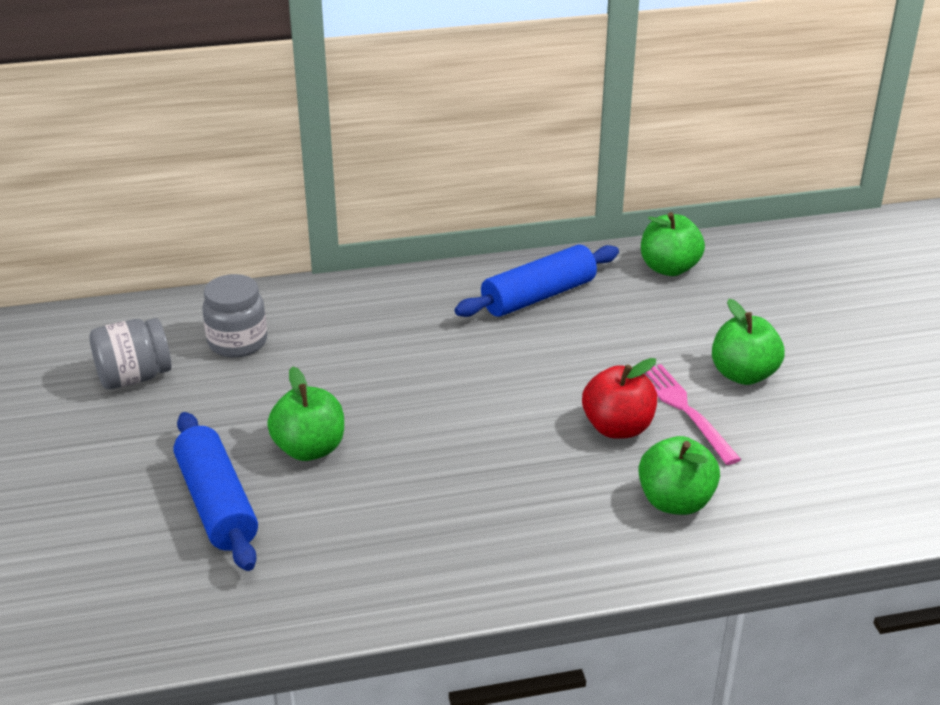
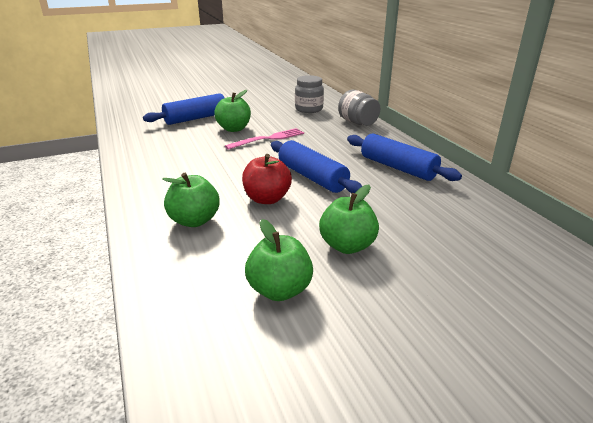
camera: 80 degrees right, 5 degrees down
(134, 377) = (276, 98): grey jar -> grey jar (357, 122)
(554, 377) = (312, 177): none -> blue rolling pin
(669, 268) = (475, 211): green apple -> green apple (279, 290)
(684, 409) = (294, 221): pink fork -> pink fork (269, 139)

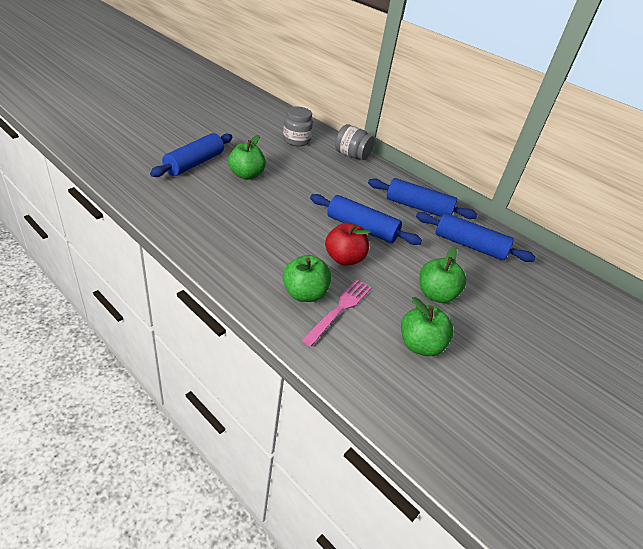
camera: 30 degrees left, 10 degrees up
(269, 139) = (290, 185): pink fork -> pink fork (340, 309)
(436, 207) = (469, 245): none -> blue rolling pin

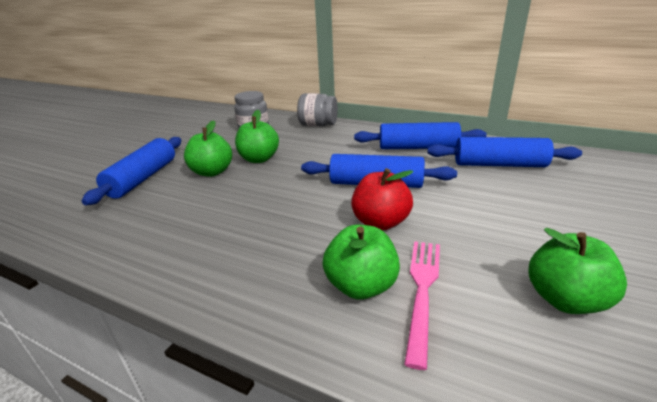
camera: 10 degrees left, 10 degrees down
(436, 294) = (517, 226): green apple -> green apple (259, 159)

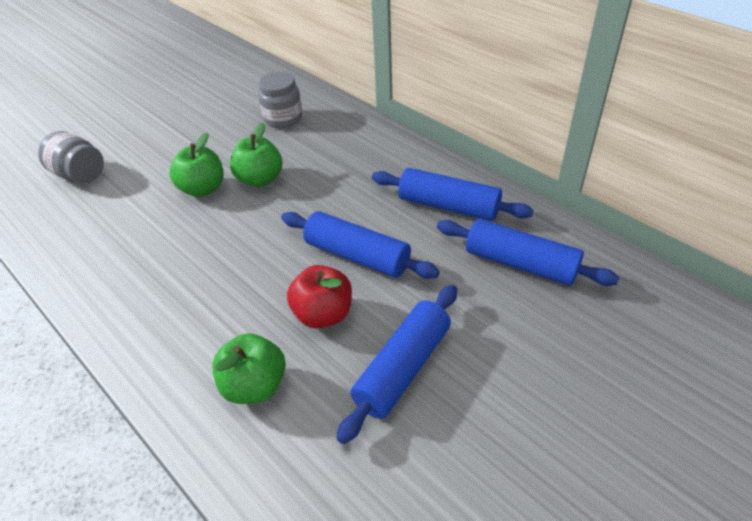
camera: 20 degrees right, 15 degrees up
(143, 178) = (134, 181): blue rolling pin -> blue rolling pin (403, 368)
(318, 125) = (360, 131): grey jar -> grey jar (80, 175)
(422, 289) = (303, 407): pink fork -> none
(565, 299) = (419, 461): green apple -> none

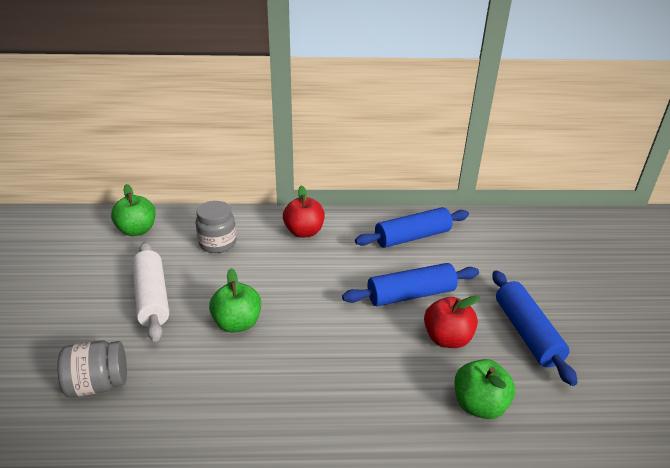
camera: 50 degrees left, 10 degrees down
(185, 136) = (152, 297): none -> white rolling pin
(260, 179) = (271, 291): green apple -> green apple (137, 230)
(360, 146) = (304, 232): none -> red apple
(520, 263) = (491, 244): blue rolling pin -> none

